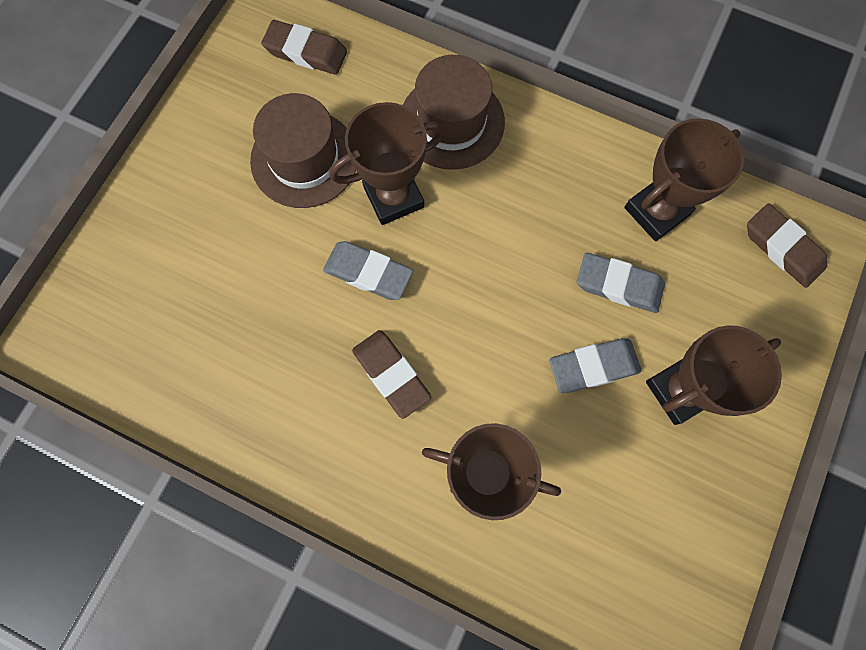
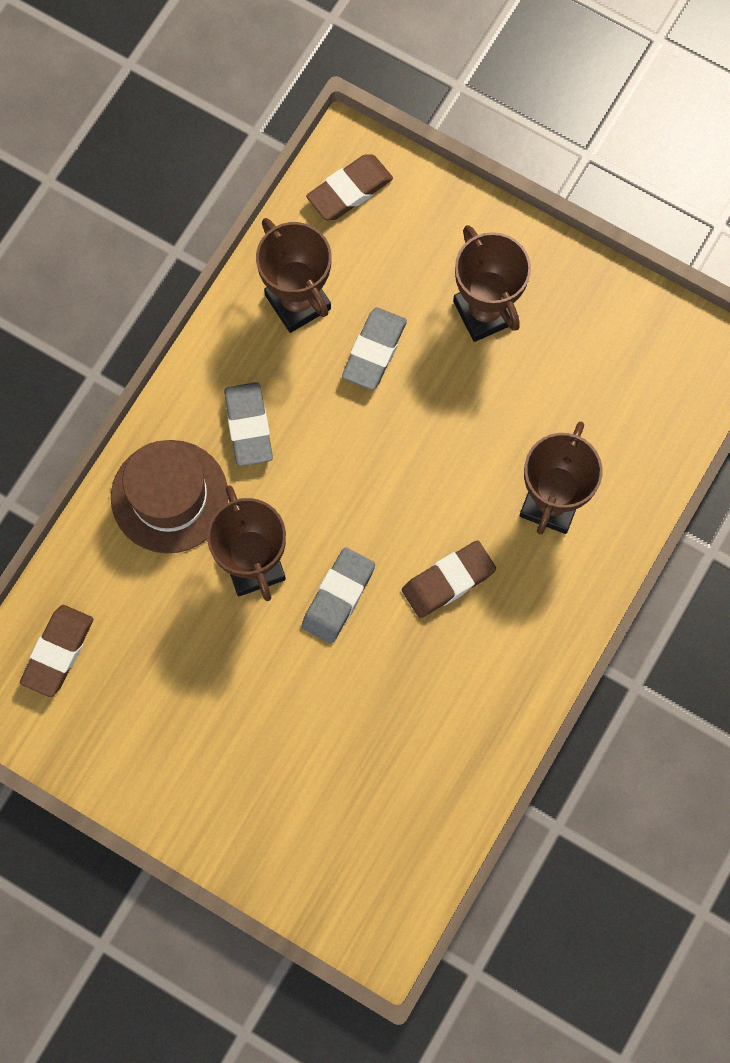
camera: 85 degrees left, 0 degrees up
(304, 159) = (197, 659): brown hat -> none
(593, 366) = (455, 387): grey eraser -> grey eraser (248, 426)

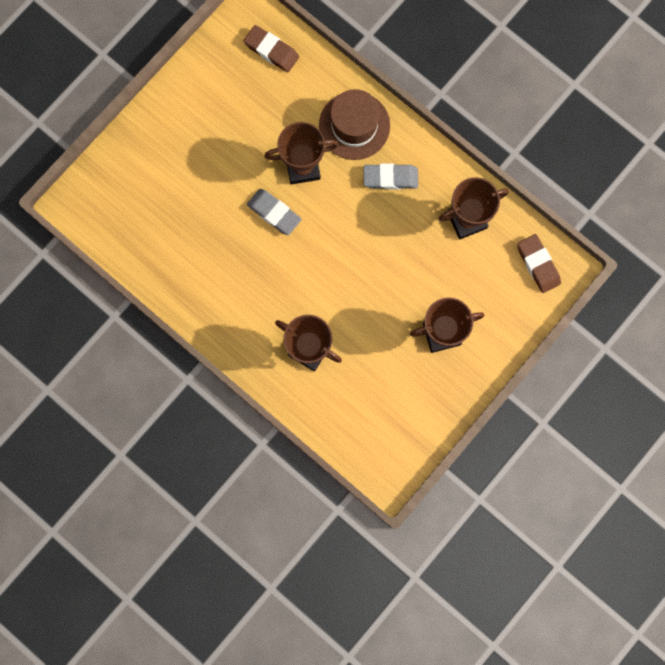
camera: 100 degrees right, 5 degrees up
(374, 351) = (426, 261): grey eraser -> none
(448, 581) = (271, 279): brown eraser -> none

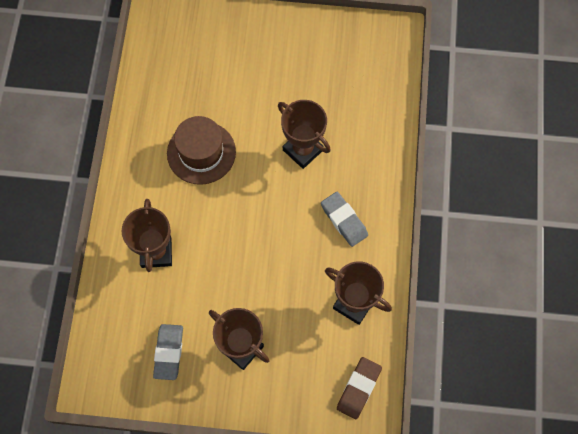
camera: 55 degrees right, 10 degrees down
(271, 50) = (379, 67): brown eraser -> none
(274, 213) = (250, 153): grey eraser -> grey eraser (168, 352)
(354, 125) = (366, 165): brown hat -> brown hat (201, 152)

